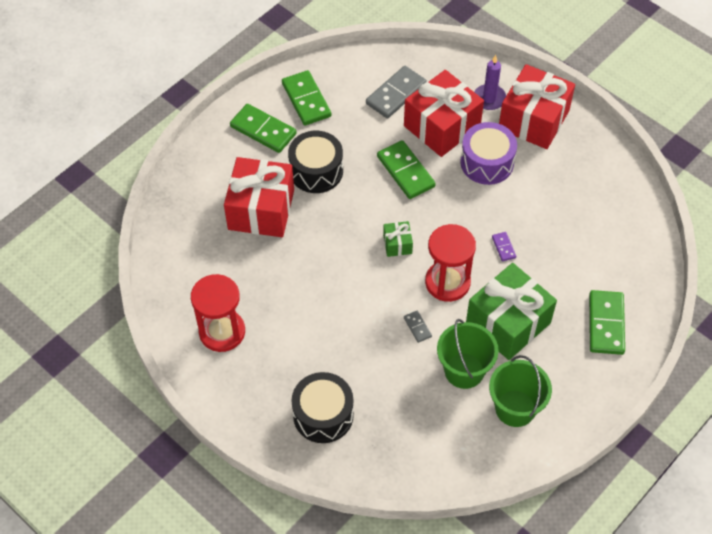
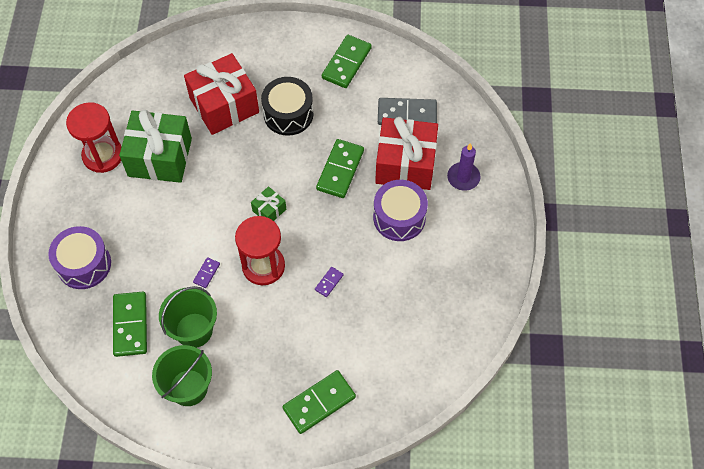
camera: 50 degrees right, 5 degrees up
(263, 130) = (294, 57): green domino -> green domino (130, 325)
(323, 415) = (84, 264): black drum -> purple drum
(417, 327) = (206, 273): grey domino -> purple domino
(508, 322) = (262, 331): green gift -> green gift (160, 157)
(533, 120) = (472, 222): red gift -> none

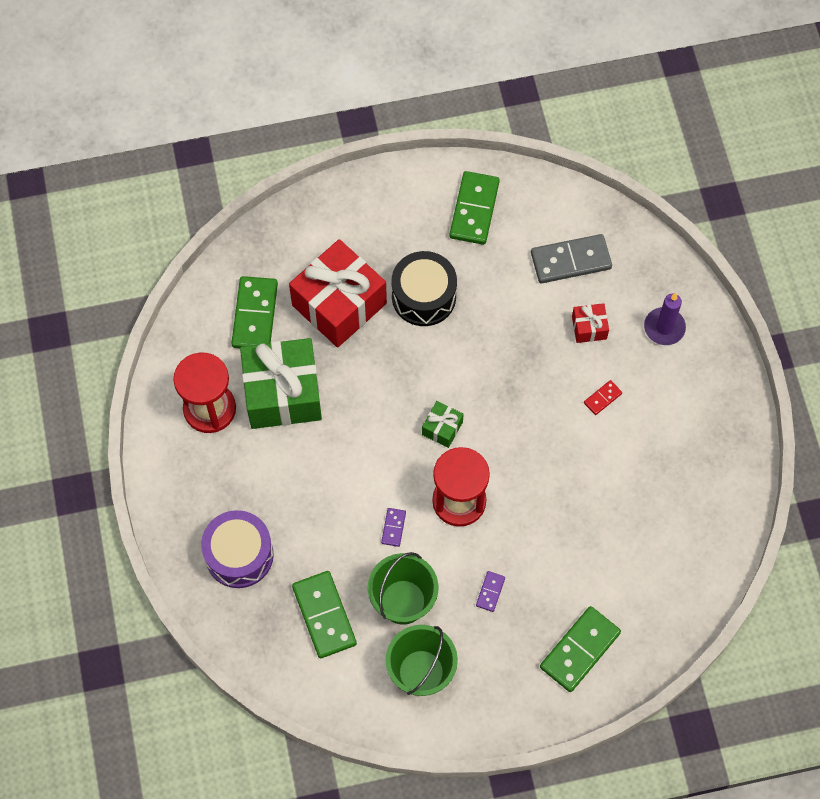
camera: 15 degrees left, 5 degrees up
(329, 282) = (544, 501): purple domino -> purple domino (490, 592)
(340, 170) = (512, 355): green domino -> green domino (255, 315)
(399, 217) = (602, 398): purple drum -> red domino
(405, 164) = (589, 328): red gift -> red gift, size x0.44

